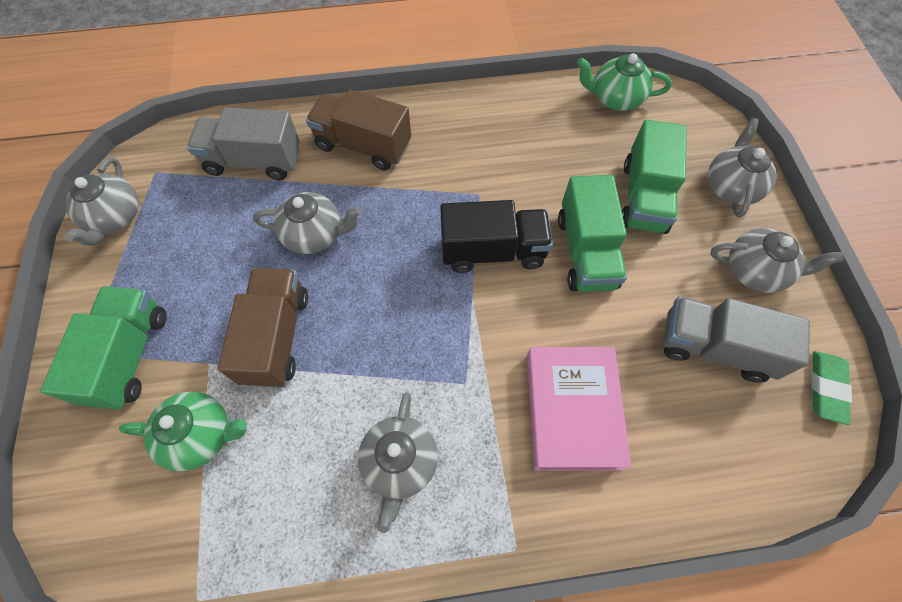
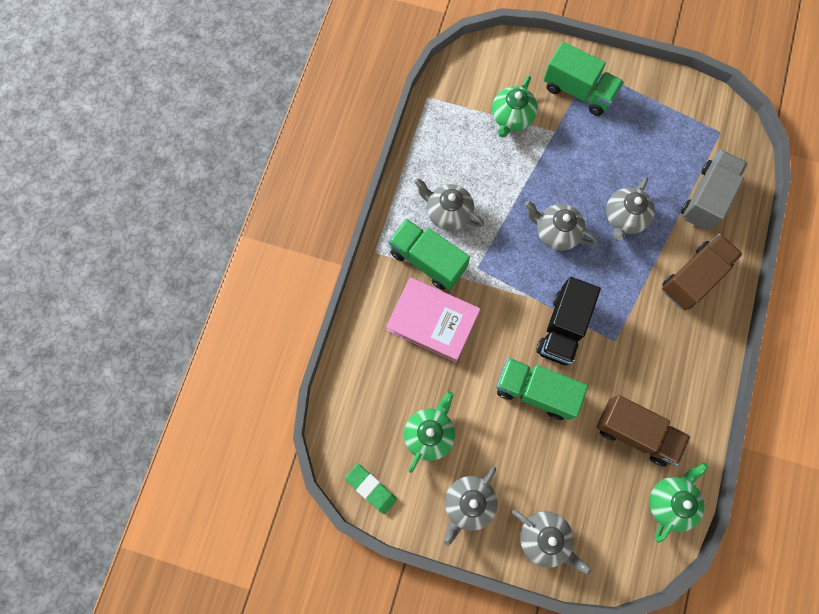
camera: 115 degrees right, 10 degrees up
(115, 217) = (688, 101): grey teapot -> grey teapot (556, 232)
(276, 337) = (556, 172): brown truck -> brown truck (635, 433)
(644, 197) = (563, 462): green truck -> green truck (427, 260)
(714, 347) = (429, 434): grey truck -> green teapot

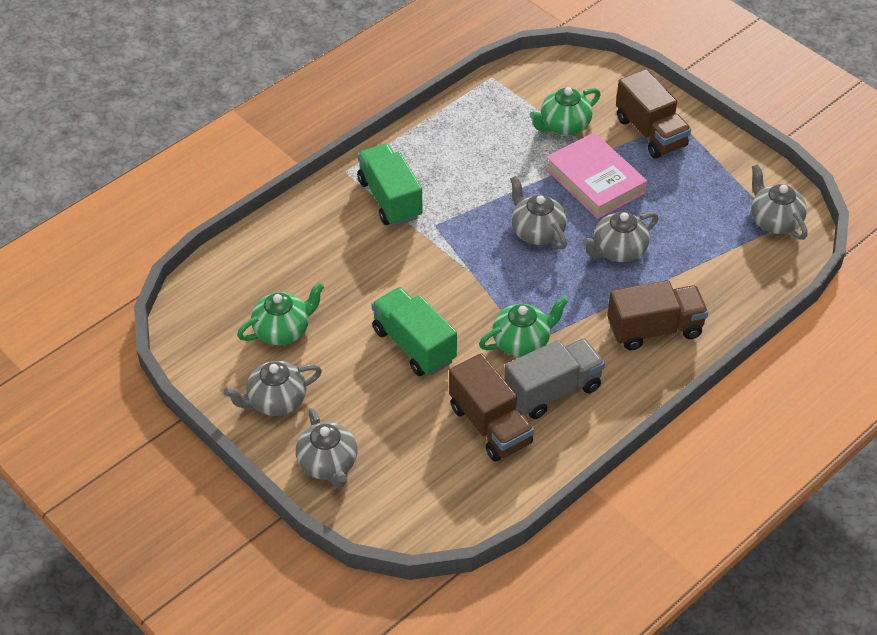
camera: 30 degrees right, 25 degrees down
(371, 488) = (193, 345): green eraser -> none
(432, 321) = (357, 246): pink book -> pink book (595, 181)
(448, 212) = (440, 171): grey teapot -> grey teapot (774, 221)
(563, 328) = (482, 308): black truck -> none
(578, 91) = (650, 132): green truck -> brown truck
(670, 502) = (481, 498): green teapot -> green teapot (522, 342)
(706, 198) = (721, 272): grey truck -> grey truck (552, 391)

